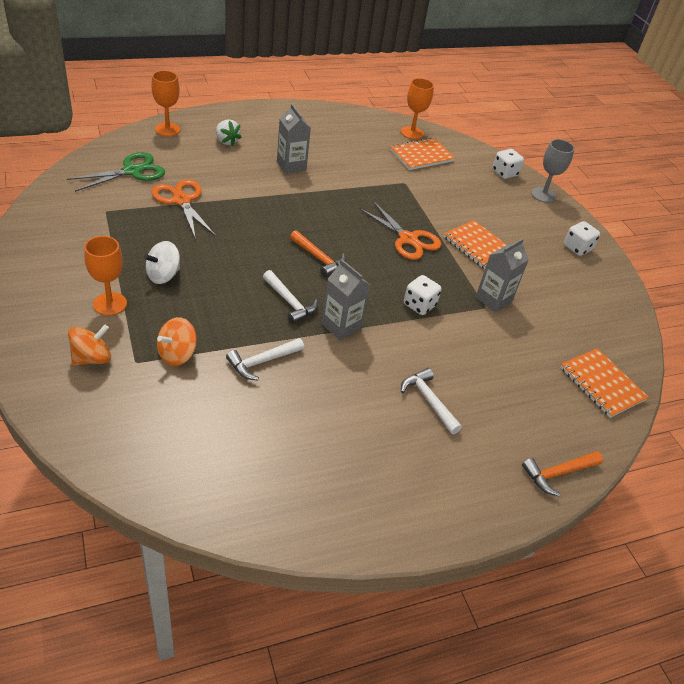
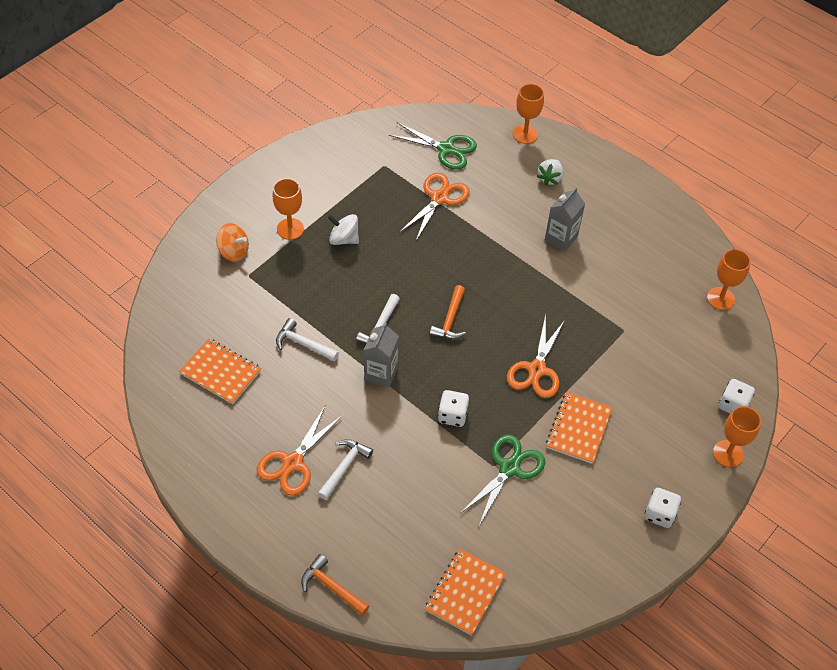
camera: 65 degrees right, 10 degrees up
(177, 354) = (272, 293): orange spinning top -> none
(399, 437) = (293, 463): none -> orange scissors
(421, 155) = (686, 323): orange notebook -> orange notebook (221, 372)
(493, 299) = (509, 468): grey carton -> green scissors
(543, 195) = (728, 453): grey goblet -> orange goblet

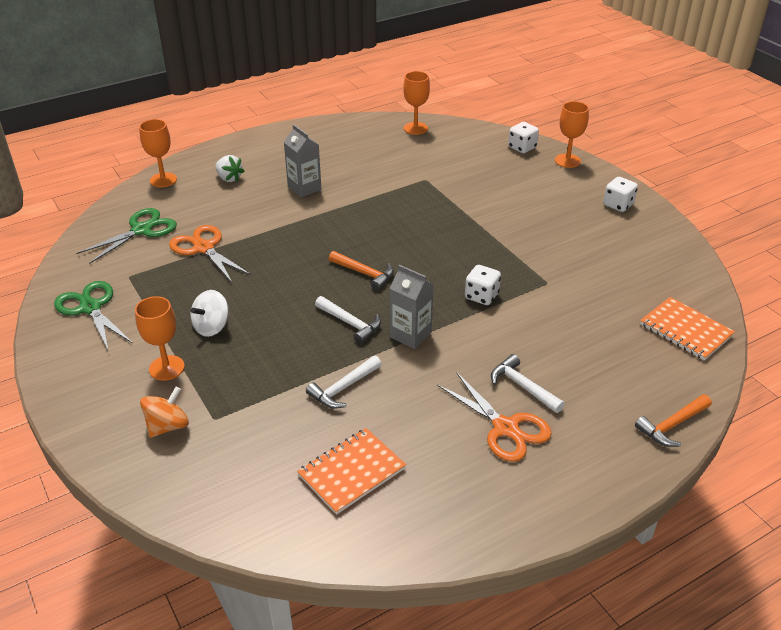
camera: 70 degrees left, 15 degrees down
(509, 468) = (553, 274): green scissors -> green scissors (90, 308)
(536, 370) = (448, 234): orange scissors -> none
(578, 429) = (521, 226): orange notebook -> none

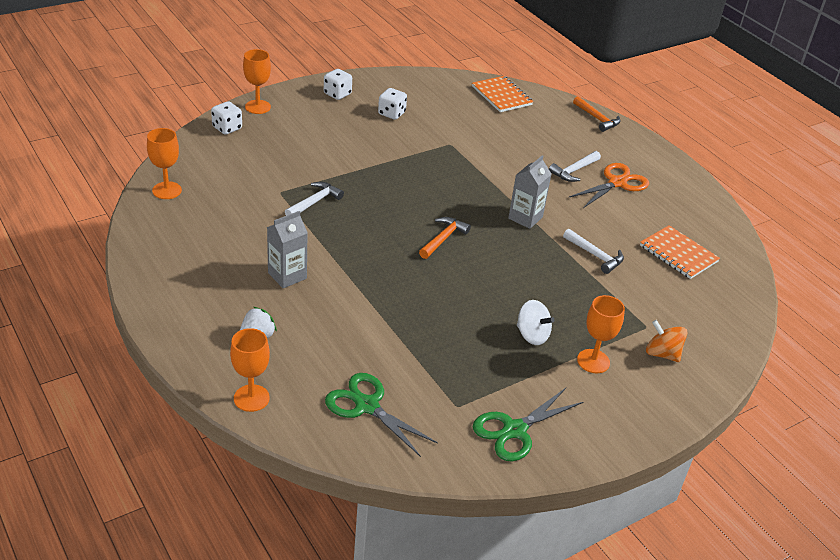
camera: 95 degrees left, 0 degrees up
(203, 248) = (403, 350): orange scissors -> none
(350, 323) = (515, 249): white hammer -> white hammer (315, 202)
(481, 296) = (471, 177): white dice -> white dice (391, 113)
(685, 330) = (501, 96): orange notebook -> orange notebook turned 75 degrees counterclockwise

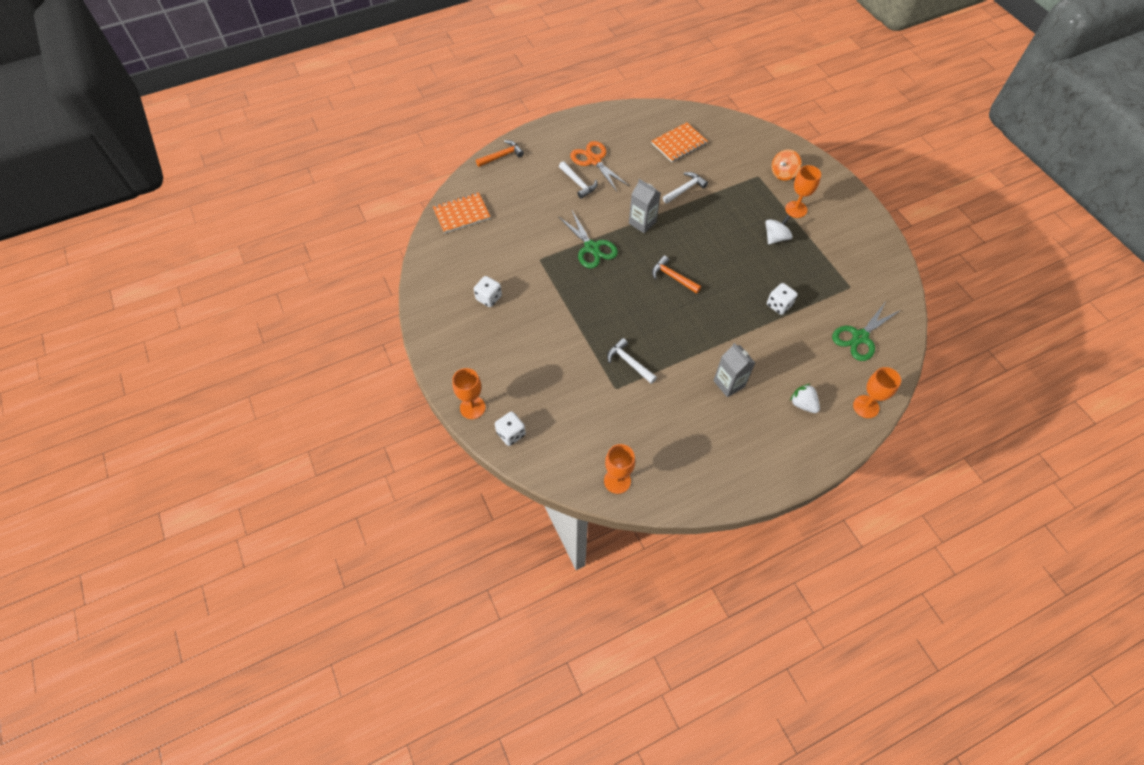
camera: 80 degrees left, 20 degrees up
(337, 94) = (451, 339): white dice -> white dice (779, 305)
(514, 430) = (865, 259): green scissors -> green scissors (591, 248)

